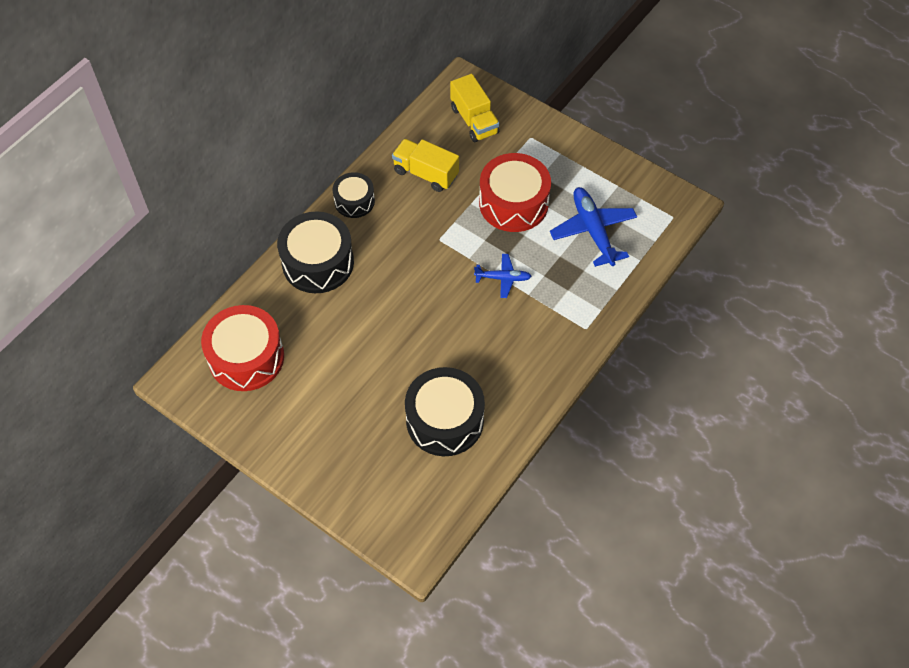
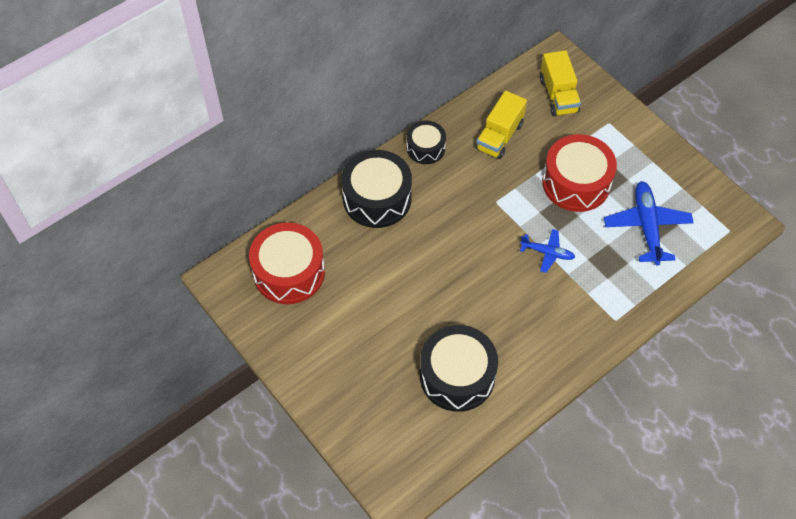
camera: 15 degrees right, 0 degrees up
(426, 173) = (499, 136): yellow truck -> yellow truck turned 105 degrees counterclockwise

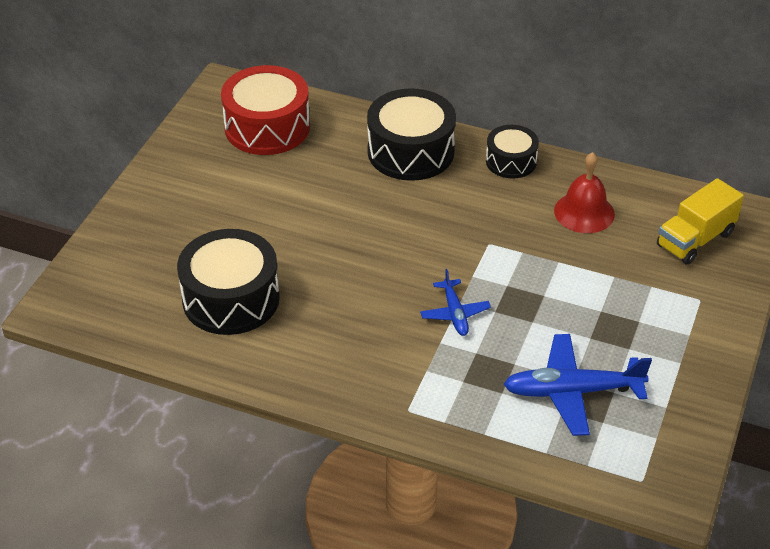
camera: 60 degrees right, 15 degrees down
(499, 136) = (584, 212): yellow truck -> red bell
(576, 183) = (579, 302): red drum -> none
(646, 226) = (572, 392): blue plane -> blue plane turned 150 degrees counterclockwise

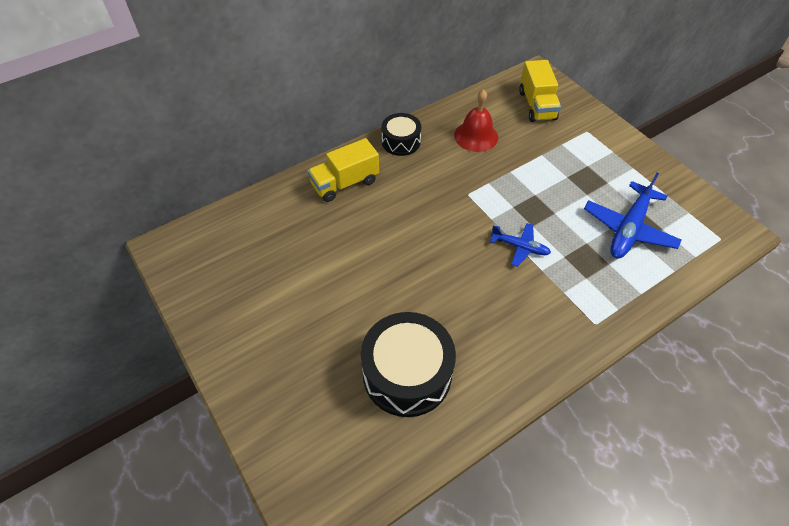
camera: 55 degrees left, 10 degrees up
(267, 127) = (239, 247): red drum -> none
(411, 151) = (345, 183): black drum -> yellow truck

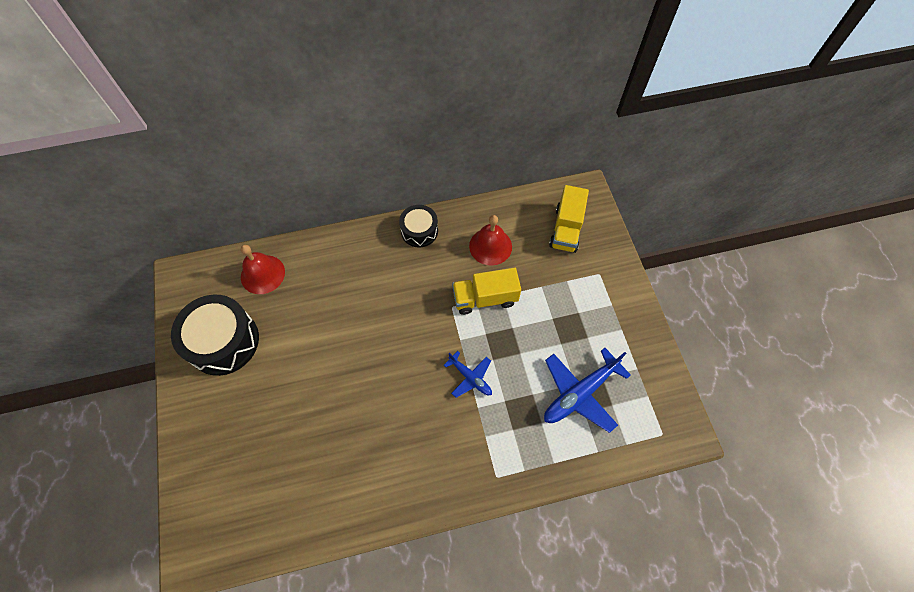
camera: 20 degrees right, 10 degrees up
(257, 220) = (262, 274): none -> red bell
(345, 183) = (350, 260): yellow truck -> yellow truck (485, 298)
(407, 373) = (317, 463): black drum -> black drum (223, 341)

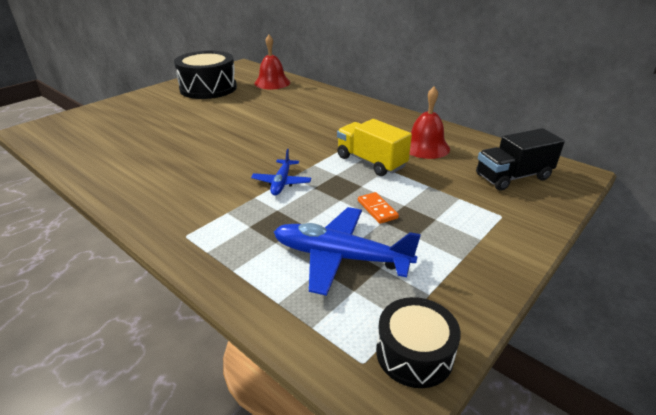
camera: 55 degrees right, 30 degrees down
(419, 231) = (387, 115): black drum -> black drum (414, 353)
(546, 338) = (377, 209): none -> orange domino
(566, 229) = (512, 177): yellow truck -> black truck

